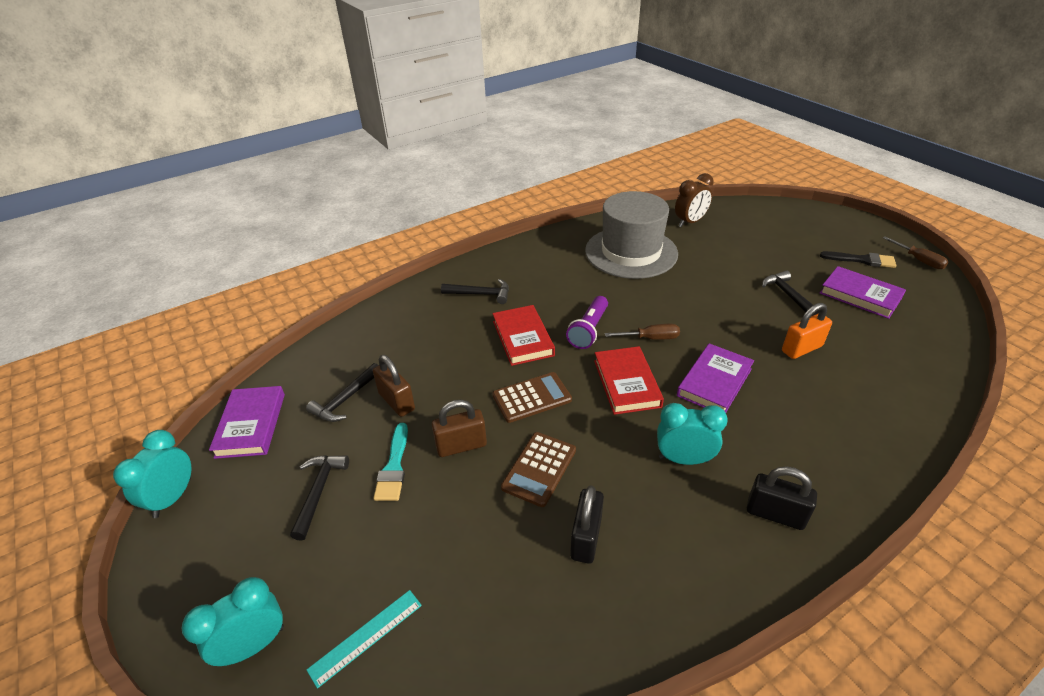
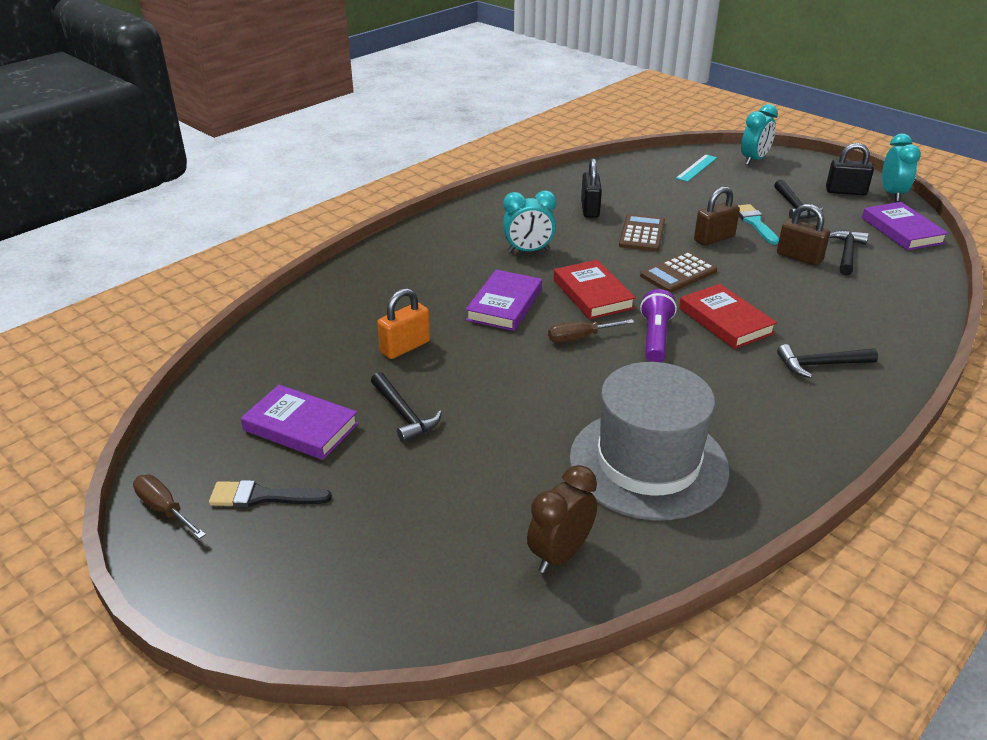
camera: 165 degrees right, 5 degrees down
(775, 514) = (458, 232): black padlock -> black padlock (845, 191)

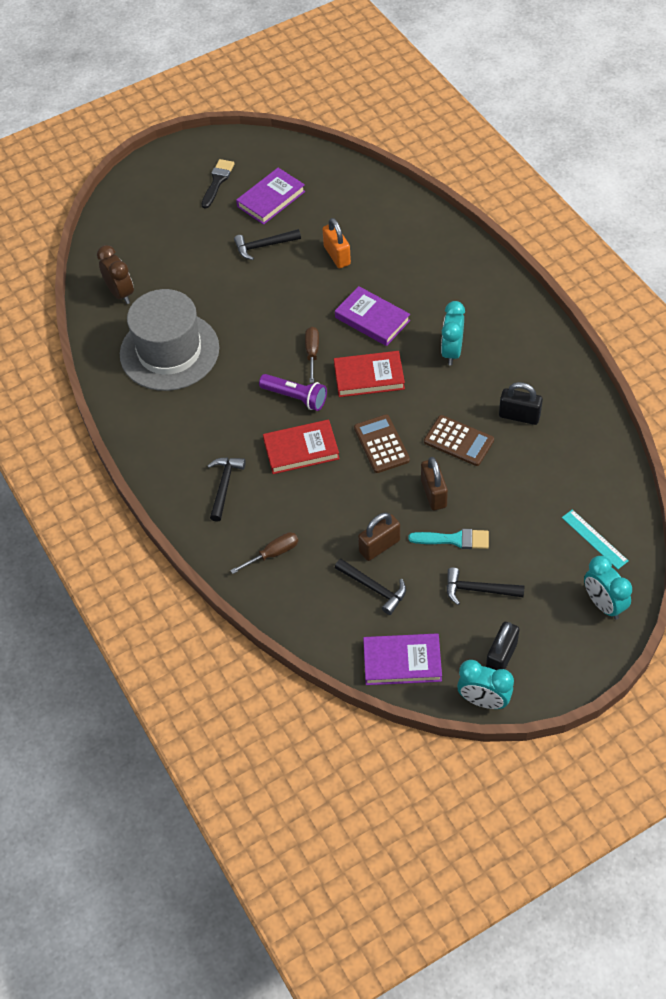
camera: 110 degrees right, 20 degrees up
(165, 509) = (224, 145): brown screwdriver -> brown screwdriver (273, 554)

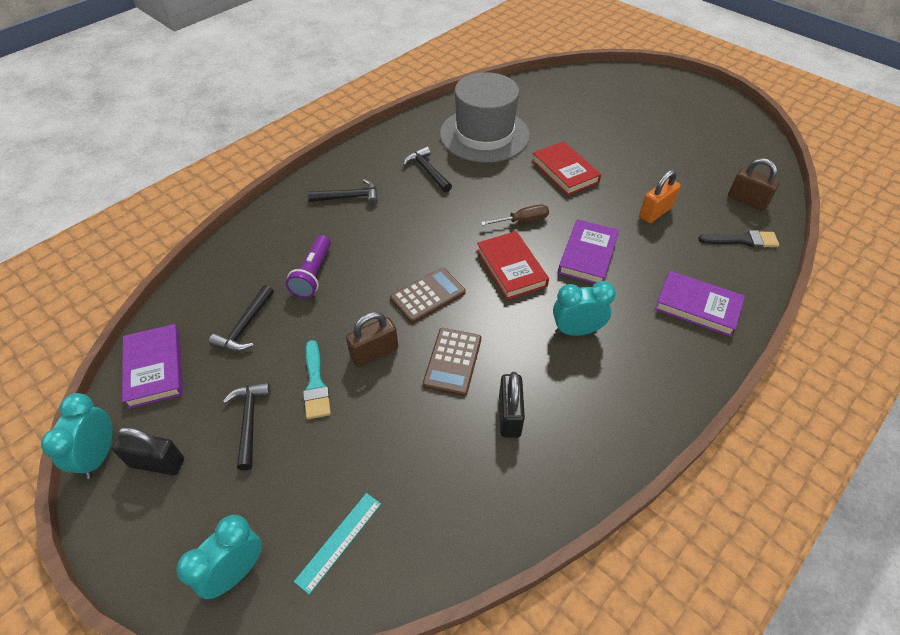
camera: 70 degrees right, 5 degrees down
(120, 293) = (532, 97): brown clock -> none
(217, 181) = (691, 119): black brush -> black brush (742, 240)
(263, 246) = (635, 162): black hammer -> black hammer (427, 171)
(271, 199) = (695, 154): purple book -> purple book (697, 306)
(273, 554) = (279, 244): brown screwdriver -> none
(295, 397) = (464, 221): purple flashlight -> purple flashlight (313, 275)
(301, 449) = (403, 237): red book -> red book (565, 171)
(379, 546) = (298, 320): brown padlock -> brown padlock (747, 200)

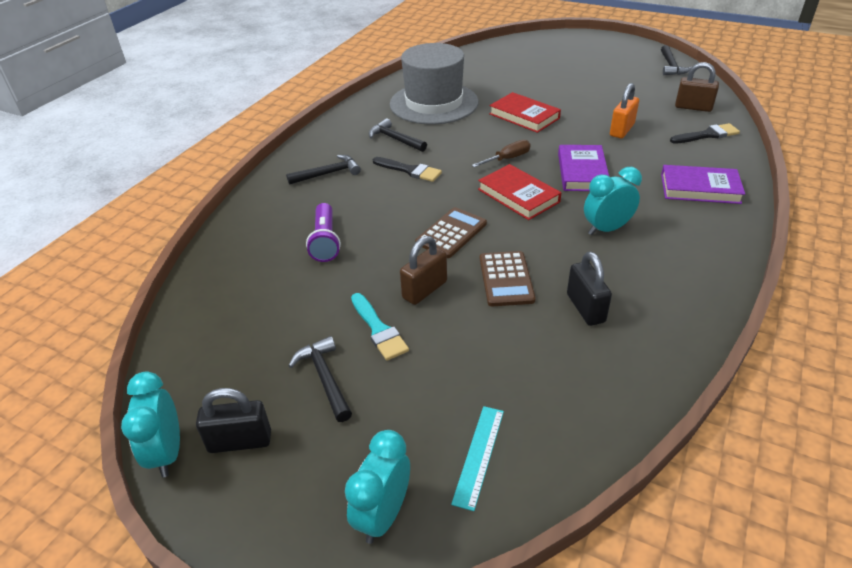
camera: 15 degrees left, 10 degrees down
(155, 368) = (193, 358): purple book -> none
(245, 327) = (276, 299): black hammer -> black hammer (671, 66)
(424, 212) = (410, 170): none -> black brush

